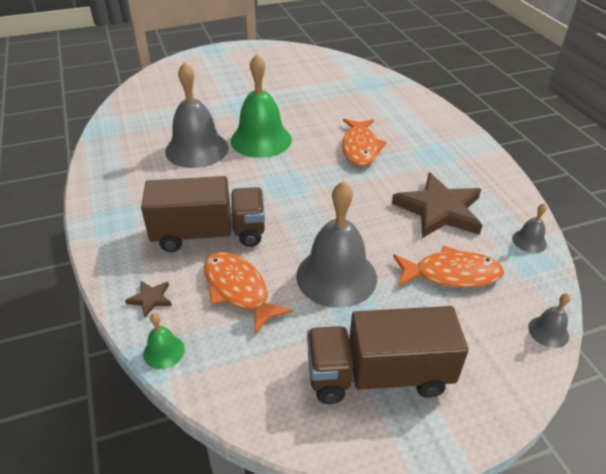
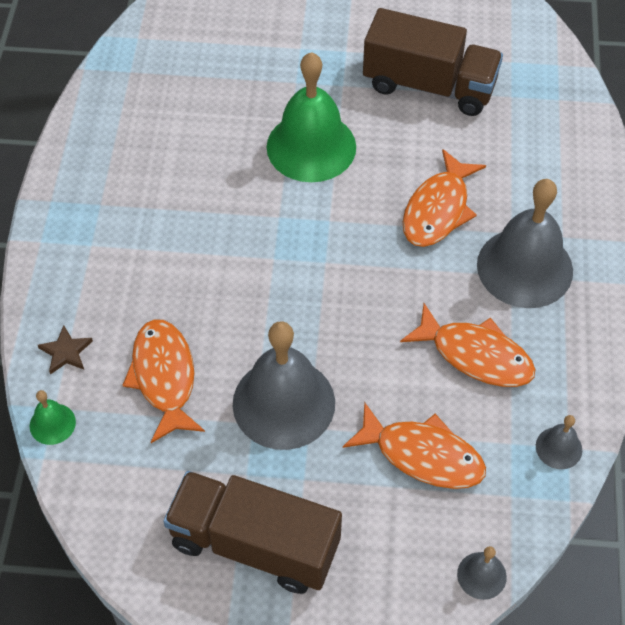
camera: 25 degrees right, 15 degrees up
(197, 149) = (218, 135): grey bell -> grey bell (524, 267)
(209, 234) = (169, 285): brown truck -> brown truck (429, 85)
(439, 210) = (475, 355): brown star -> orange fish

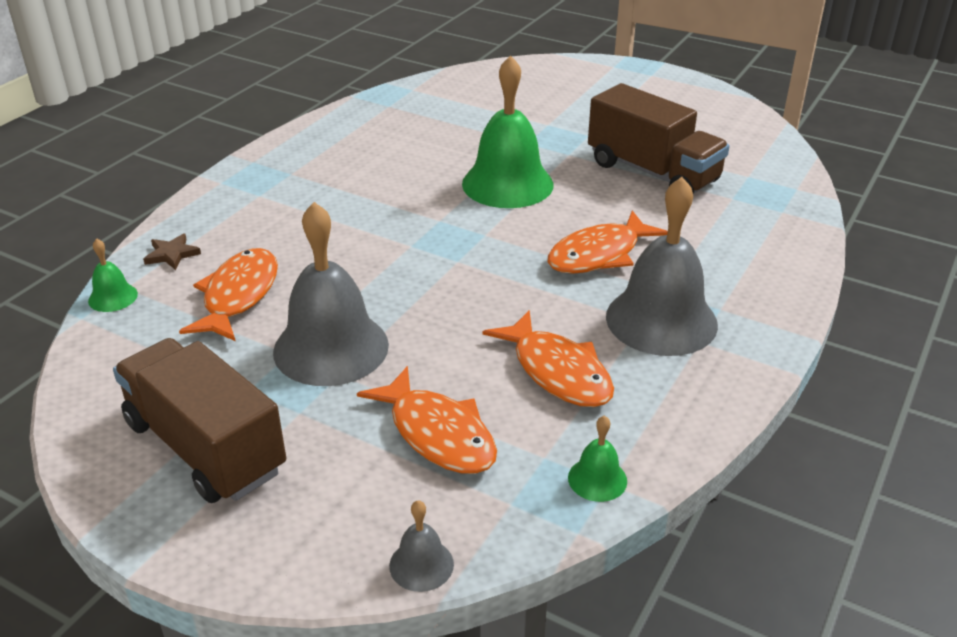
camera: 25 degrees right, 20 degrees down
(558, 448) = (597, 479): grey bell -> green bell

